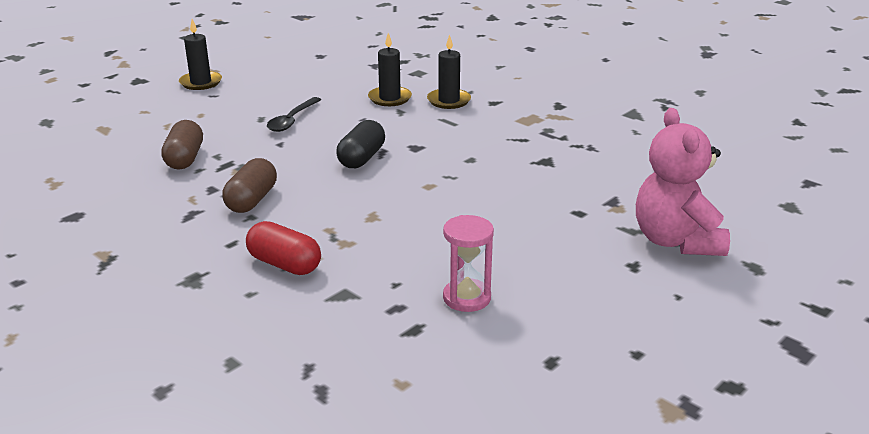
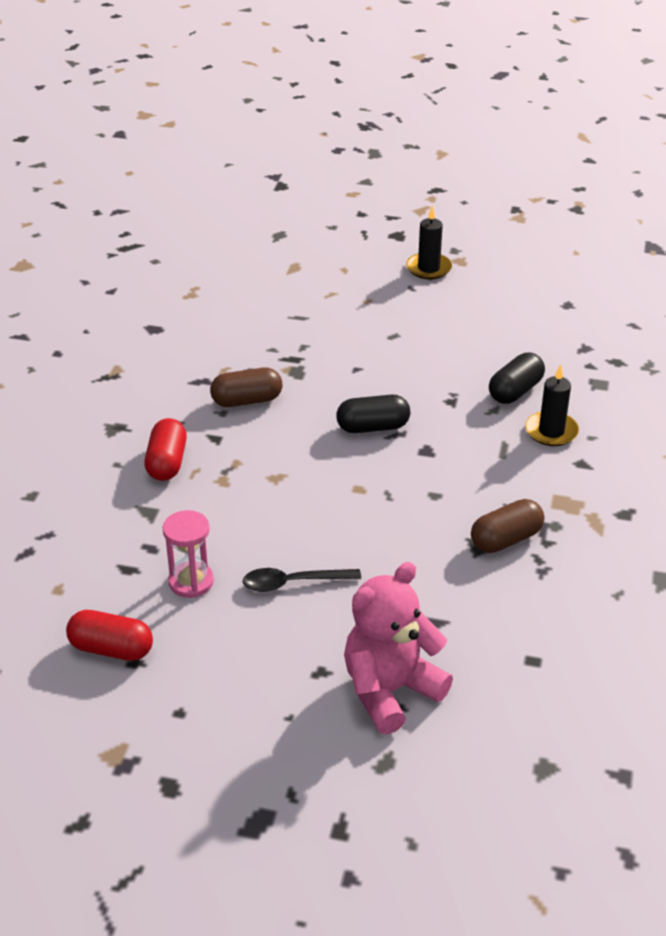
camera: 60 degrees right, 10 degrees up
(185, 158) = (283, 333): brown capsule -> brown capsule (506, 539)
(292, 120) = (406, 354): black spoon -> black spoon (292, 583)
(390, 98) = (515, 391): black candle -> black capsule
(521, 371) = (111, 649): none -> red capsule

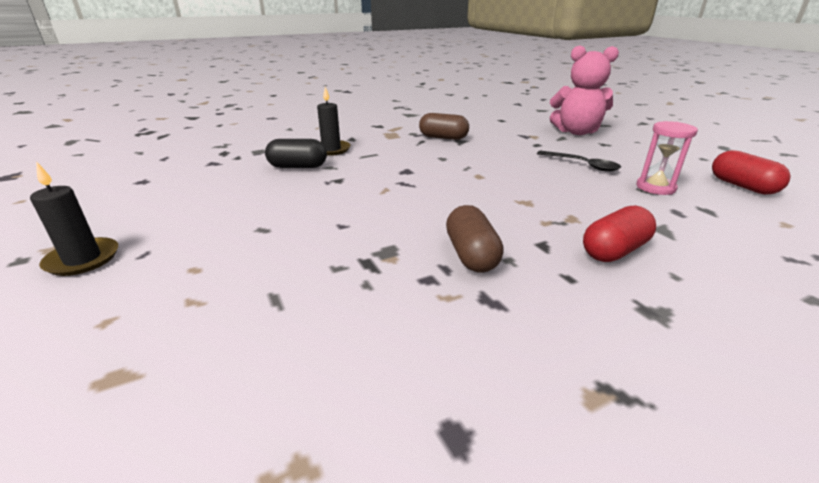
camera: 130 degrees left, 10 degrees down
(247, 400) = (471, 255): brown capsule -> brown capsule turned 45 degrees clockwise
(373, 427) = (411, 192): black capsule -> none

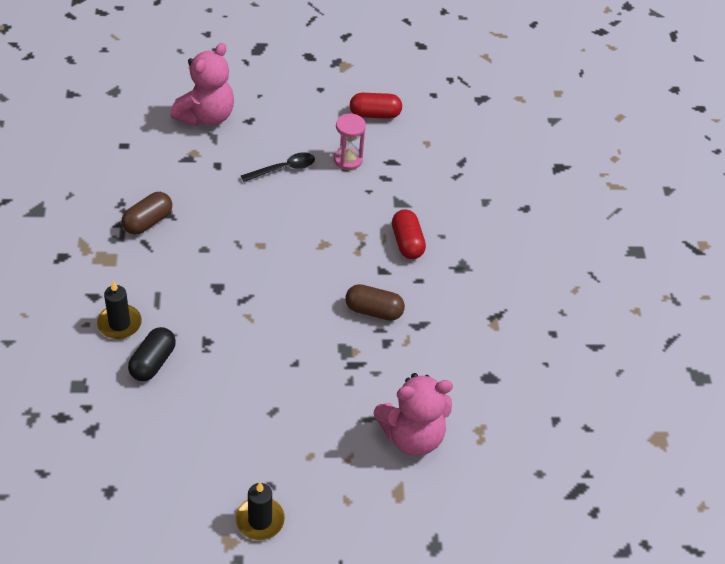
camera: 70 degrees left, 20 degrees up
(252, 358) = (412, 436): none -> pink teddy bear

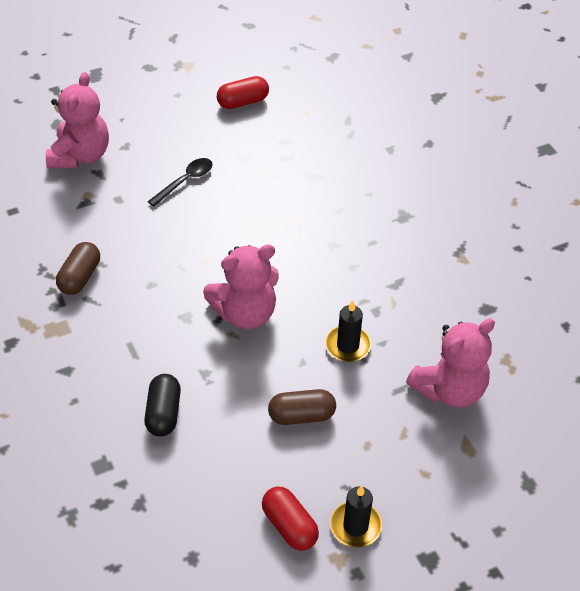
camera: 20 degrees left, 0 degrees up
(119, 323) = (108, 388): black candle -> black candle (348, 345)
(270, 302) = (245, 313): none -> pink teddy bear
(348, 160) = (242, 152): pink hourglass -> none
(373, 311) = (347, 285): brown capsule -> brown capsule (301, 415)
(407, 243) = (341, 211): red capsule -> red capsule (289, 526)

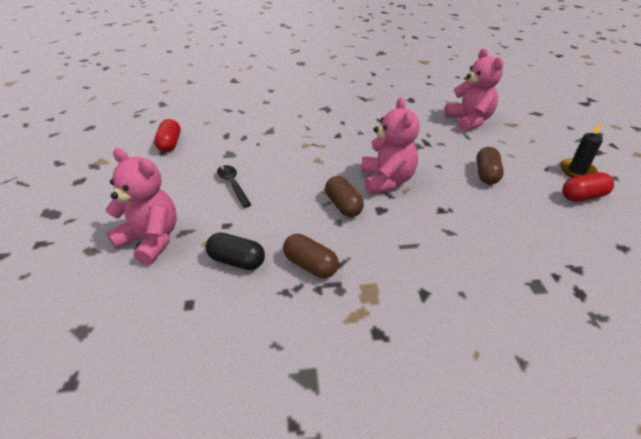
camera: 70 degrees left, 10 degrees down
(163, 413) = (481, 238): black capsule -> black capsule (237, 261)
(181, 282) = (343, 206): none -> brown capsule
(348, 345) = (428, 146): black candle -> none

